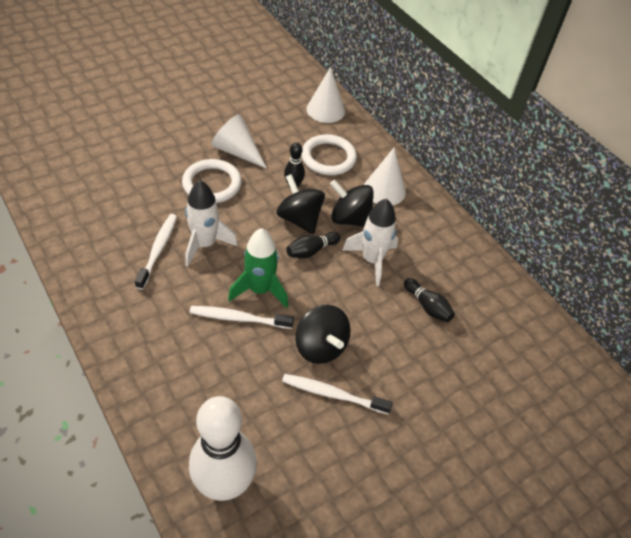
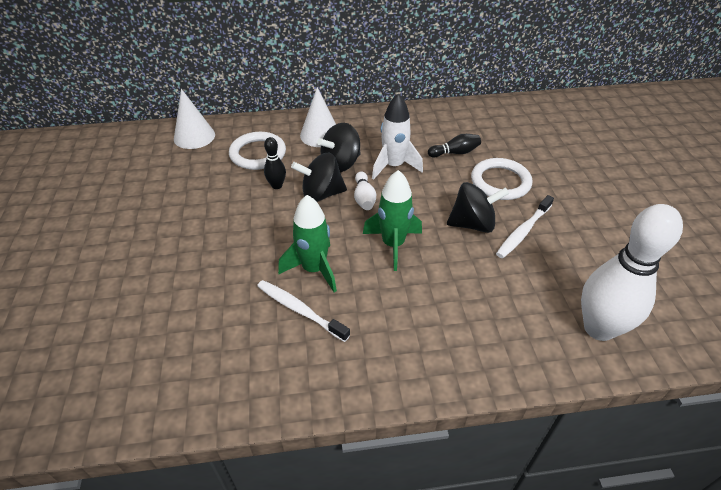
camera: 60 degrees left, 5 degrees down
(205, 244) = (314, 269): white rocket -> green rocket
(212, 184) = (233, 242): white ring -> white ring (500, 182)
(237, 151) = (201, 210): white cone -> none
(238, 318) = (420, 269): white toothbrush -> none
(311, 251) = (364, 198): black bowling pin -> white bowling pin

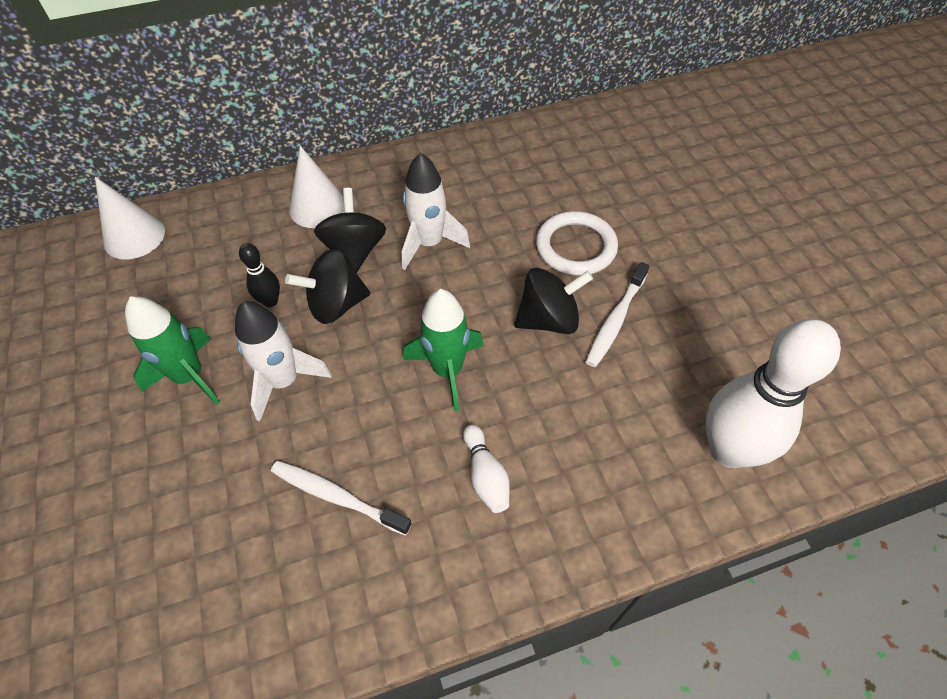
camera: 10 degrees left, 10 degrees up
(258, 154) = (234, 252): white ring -> none
(277, 234) = (284, 381): none -> white rocket
(314, 269) = (346, 428): green rocket -> green rocket (190, 376)
(341, 164) = (355, 251): black spinning top -> black spinning top turned 135 degrees clockwise
(364, 198) = (396, 302): white bowling pin -> white bowling pin (485, 475)
(455, 153) = (509, 209): black bowling pin -> none

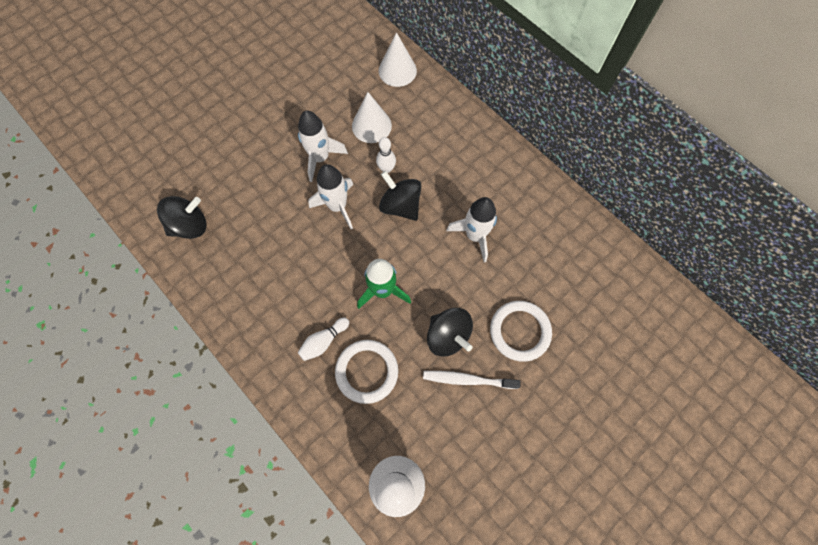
camera: 65 degrees right, 15 degrees up
(190, 376) = (320, 158): green rocket -> white rocket
(270, 301) = (386, 169): black bowling pin -> white bowling pin
(318, 207) = (471, 154): white cone -> white cone (371, 125)
(337, 496) = (282, 269): white toothbrush -> none
(355, 251) = (446, 195): black spinning top -> black spinning top (190, 226)
(557, 433) = (367, 371): none -> white ring

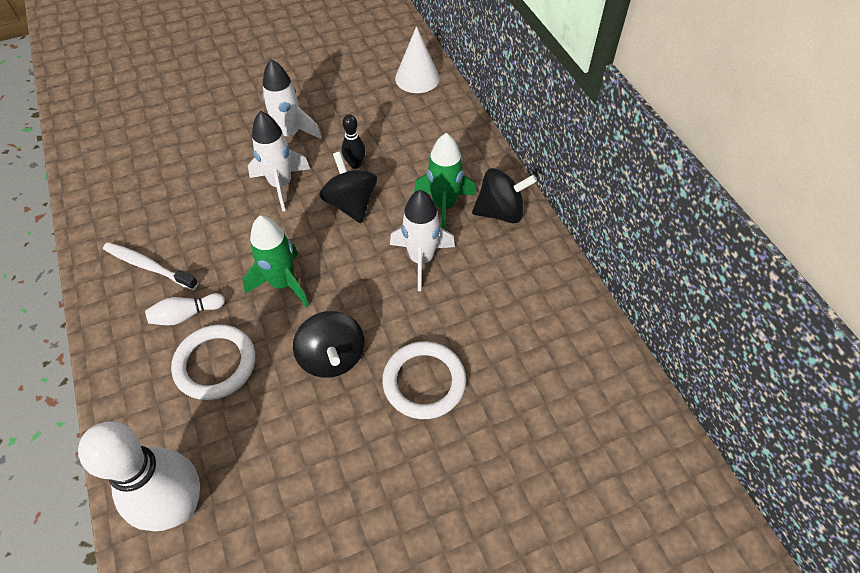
camera: 20 degrees right, 15 degrees down
(190, 226) = (118, 159): black spinning top -> black spinning top (500, 212)
(371, 125) = (361, 120): white cone -> none
(386, 169) = (355, 164): white bowling pin -> black bowling pin
(467, 380) = (330, 415): white toothbrush -> white toothbrush (148, 266)
(471, 184) = (444, 206): none -> green rocket

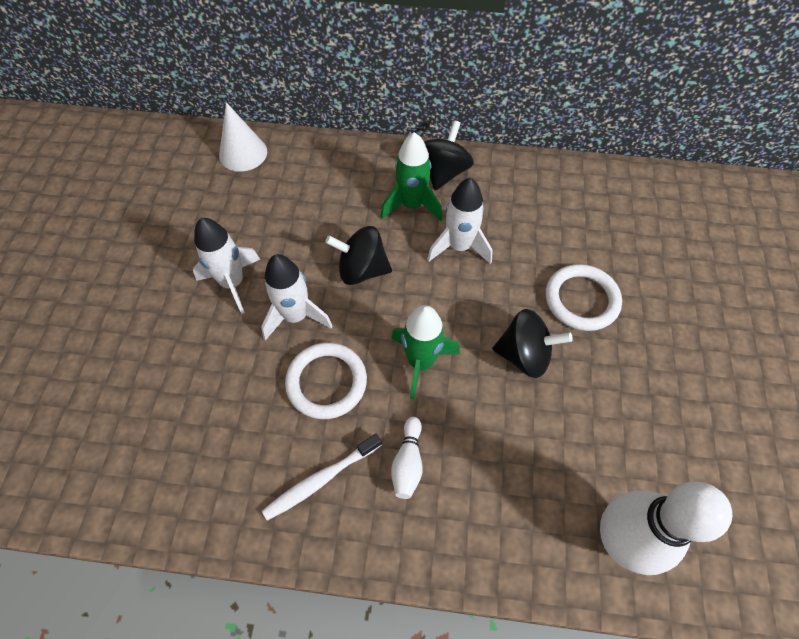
camera: 60 degrees left, 5 degrees up
(215, 364) = (481, 455): white ring -> white ring (326, 382)
(355, 164) = (315, 246): black bowling pin -> none

